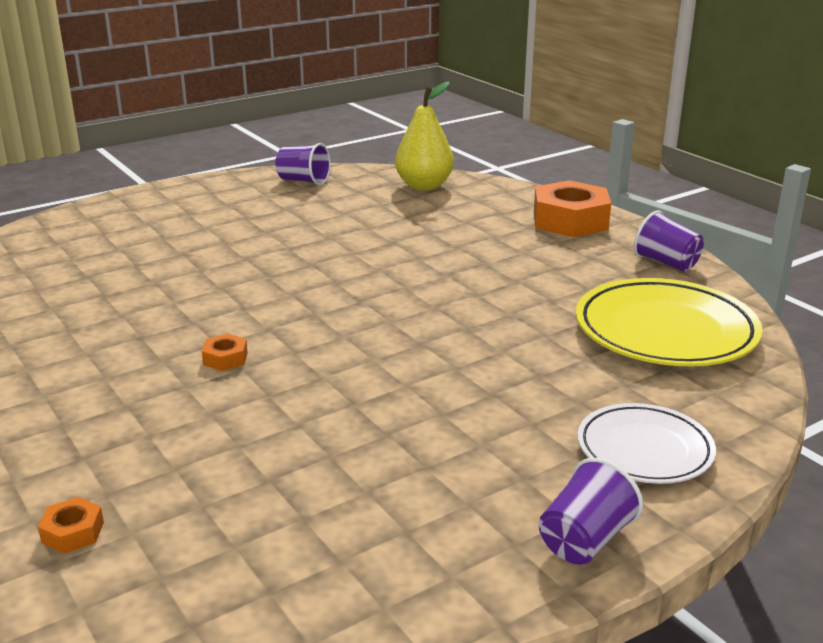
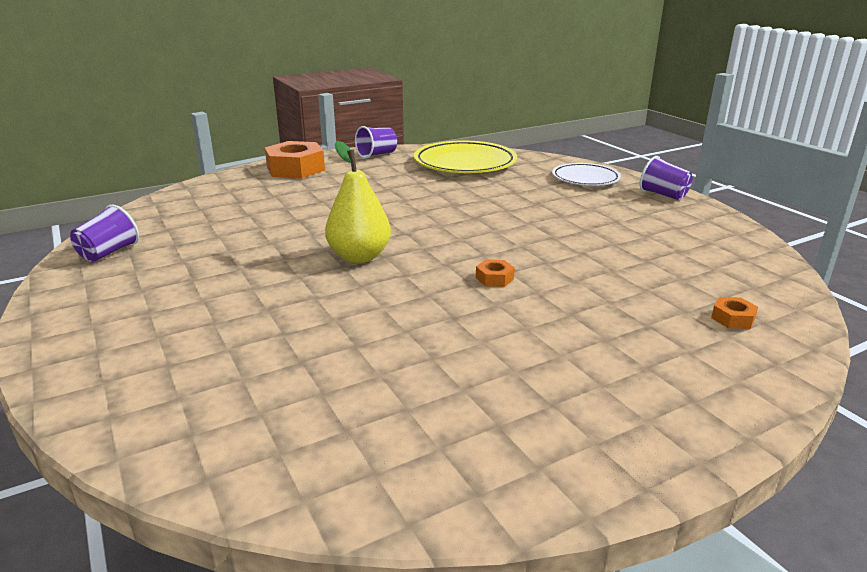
camera: 85 degrees left, 0 degrees up
(424, 186) = (180, 205): yellow pear -> yellow pear (359, 257)

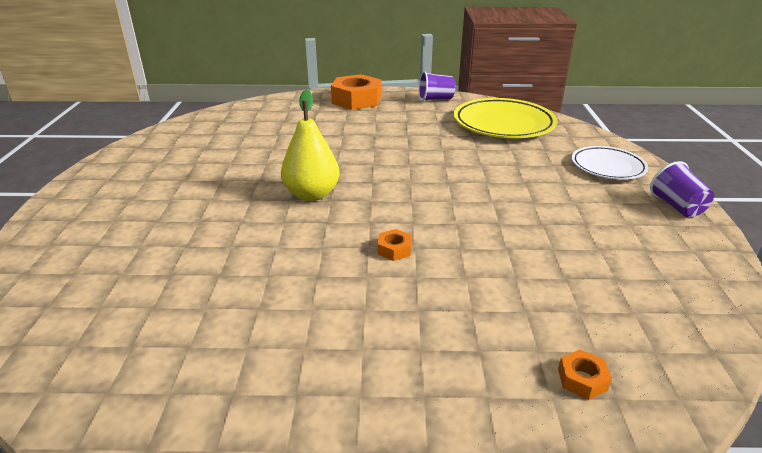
camera: 30 degrees right, 5 degrees up
(108, 253) = (160, 143): purple cup -> none

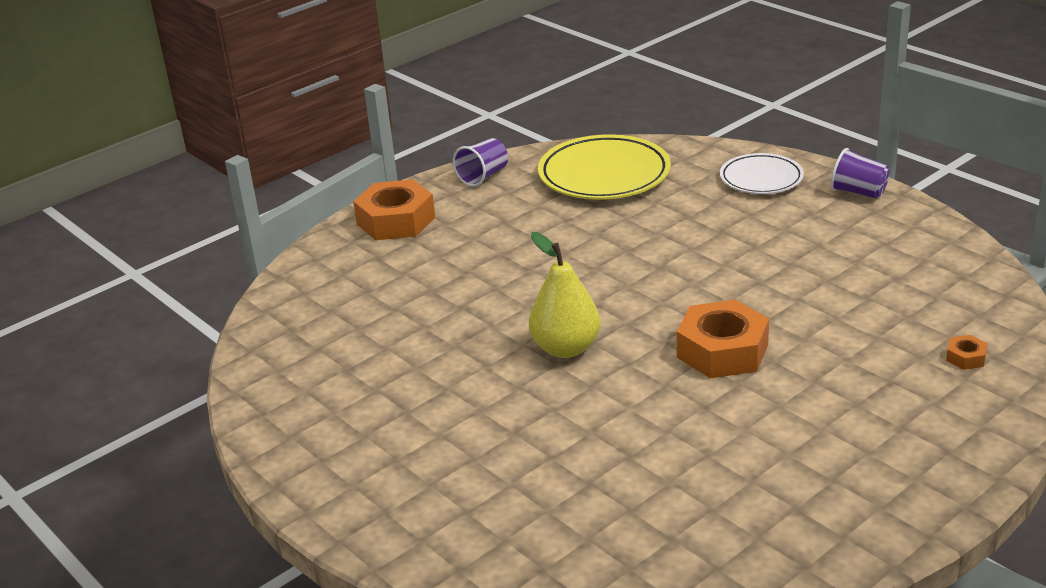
camera: 40 degrees left, 0 degrees up
(394, 249) = (722, 351): orange nut -> orange nut, size x2.31

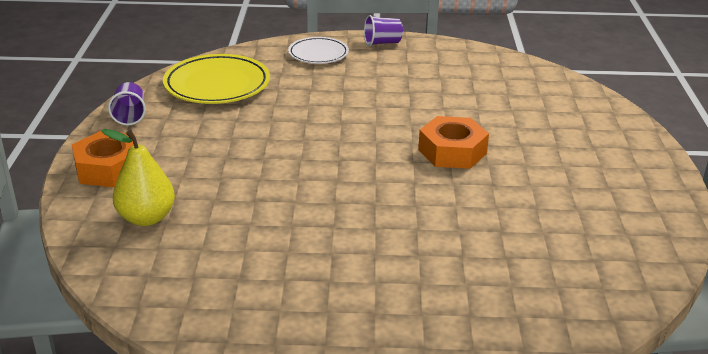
camera: 50 degrees left, 0 degrees up
(566, 348) = (365, 192): yellow pear -> yellow pear (146, 218)
(966, 357) = (564, 102): orange nut -> none

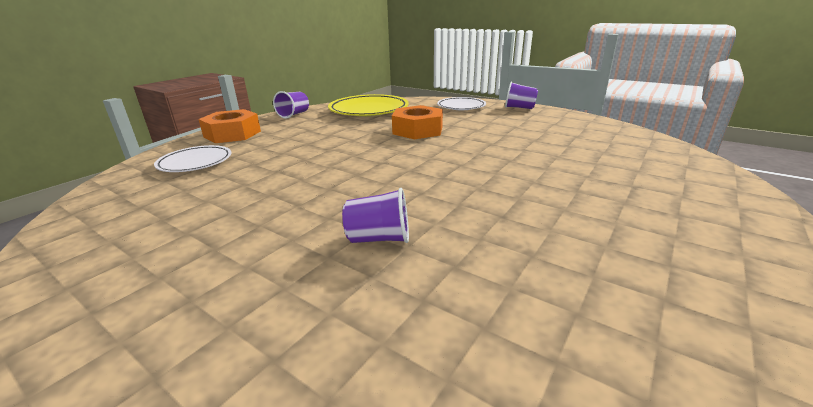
camera: 35 degrees right, 5 degrees down
(146, 218) = (195, 163): yellow pear -> white plate
(433, 230) = (379, 238): none -> purple cup
(452, 151) = (491, 179): orange nut -> orange nut (418, 130)

